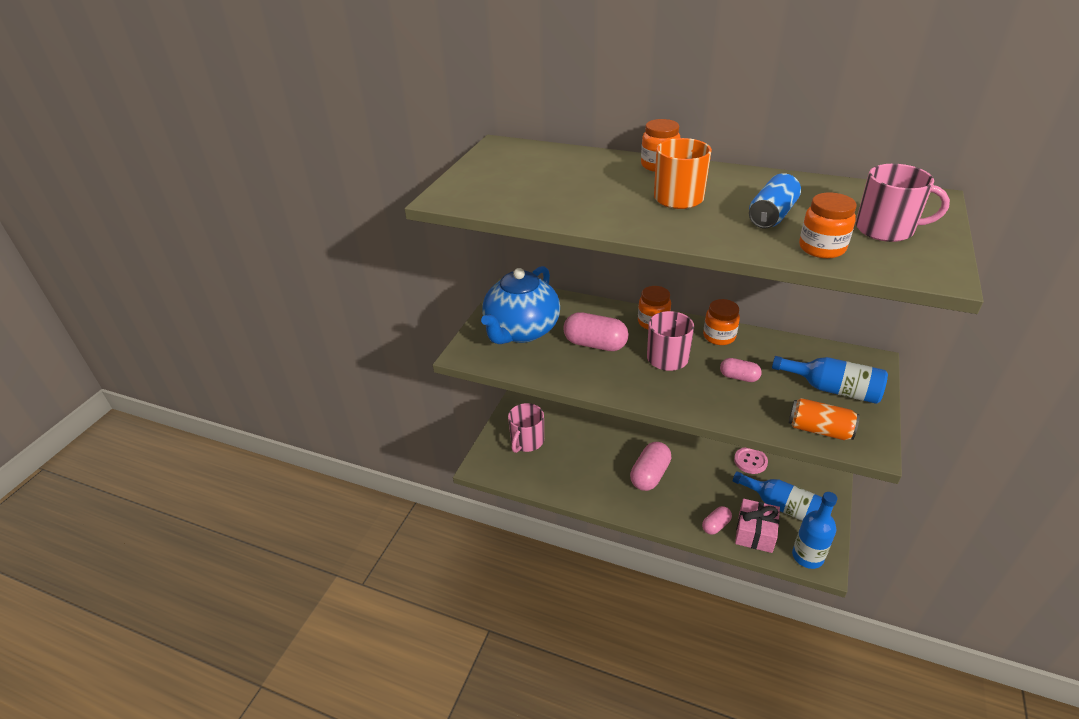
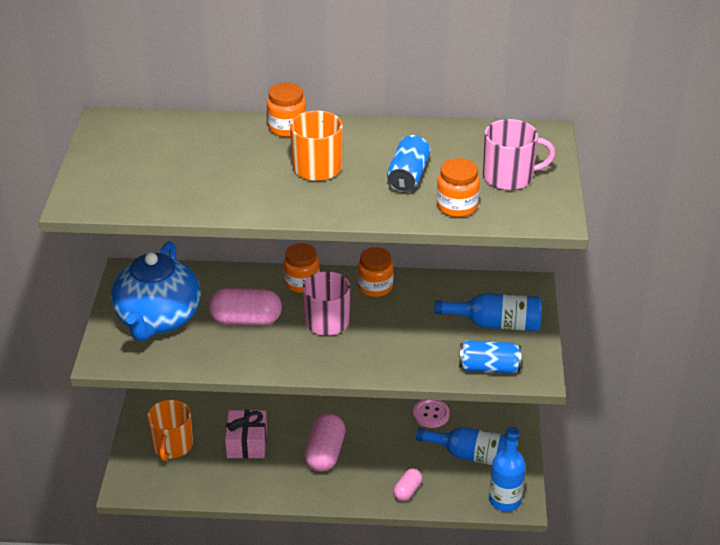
camera: 20 degrees left, 0 degrees up
(527, 441) = (172, 446): pink mug -> orange mug
(739, 377) = (404, 328): pink capsule -> none
(755, 533) = (449, 489): pink gift -> pink gift (247, 443)
(819, 430) = (489, 367): orange can -> blue can

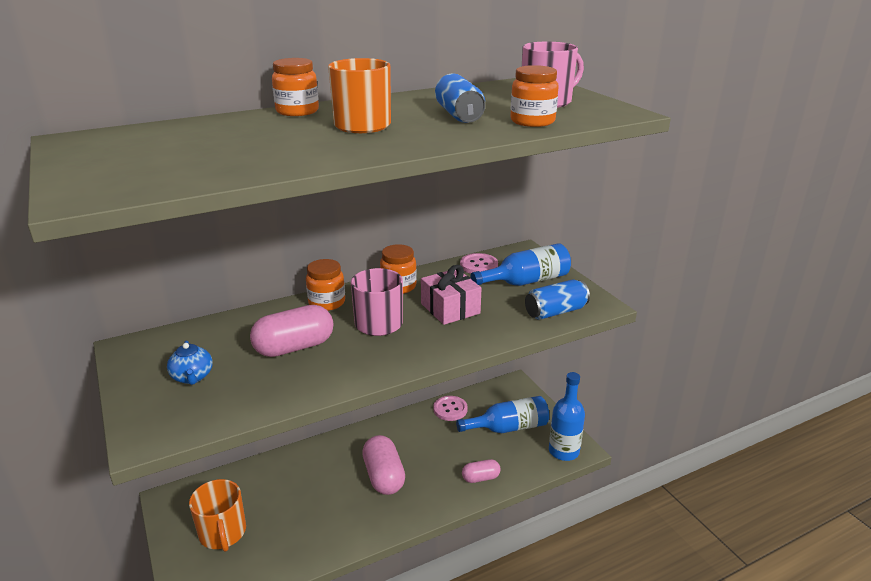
camera: 30 degrees left, 10 degrees down
(158, 319) = (192, 377): blue teapot -> blue teapot, size x0.40
(247, 443) = (301, 498): pink gift -> pink gift (450, 308)
(407, 491) = (480, 478): pink capsule -> pink capsule turned 75 degrees clockwise
(469, 288) = (479, 265): none -> pink button

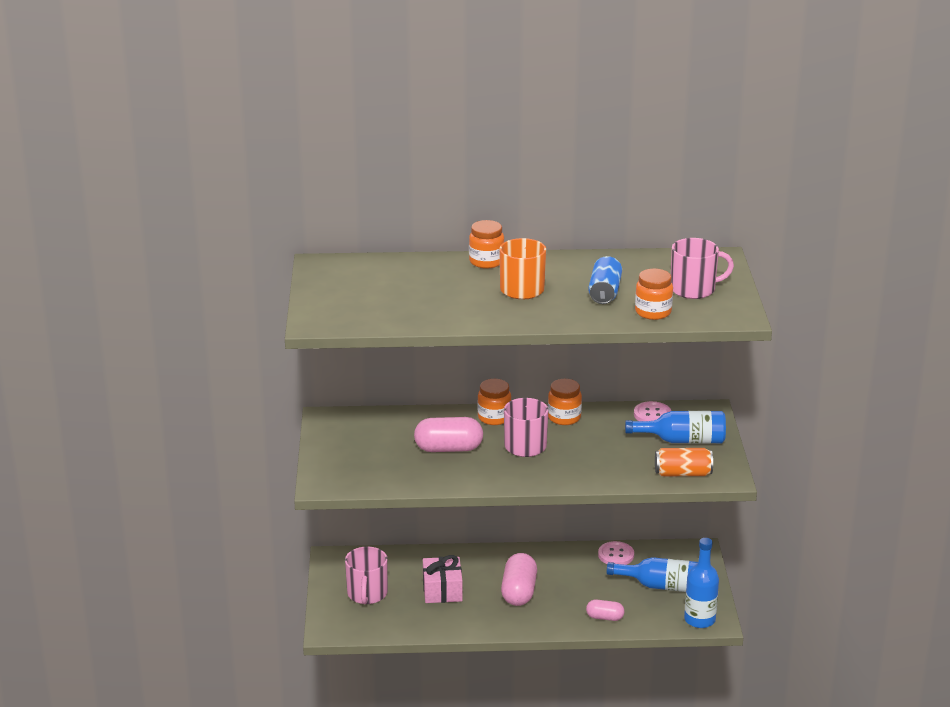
camera: 25 degrees right, 0 degrees up
(192, 377) = (365, 452): blue teapot -> none
(223, 533) = (367, 594): orange mug -> pink mug
(450, 308) = (594, 448): pink gift -> pink gift (442, 590)
(555, 312) = (682, 473): blue can -> orange can

